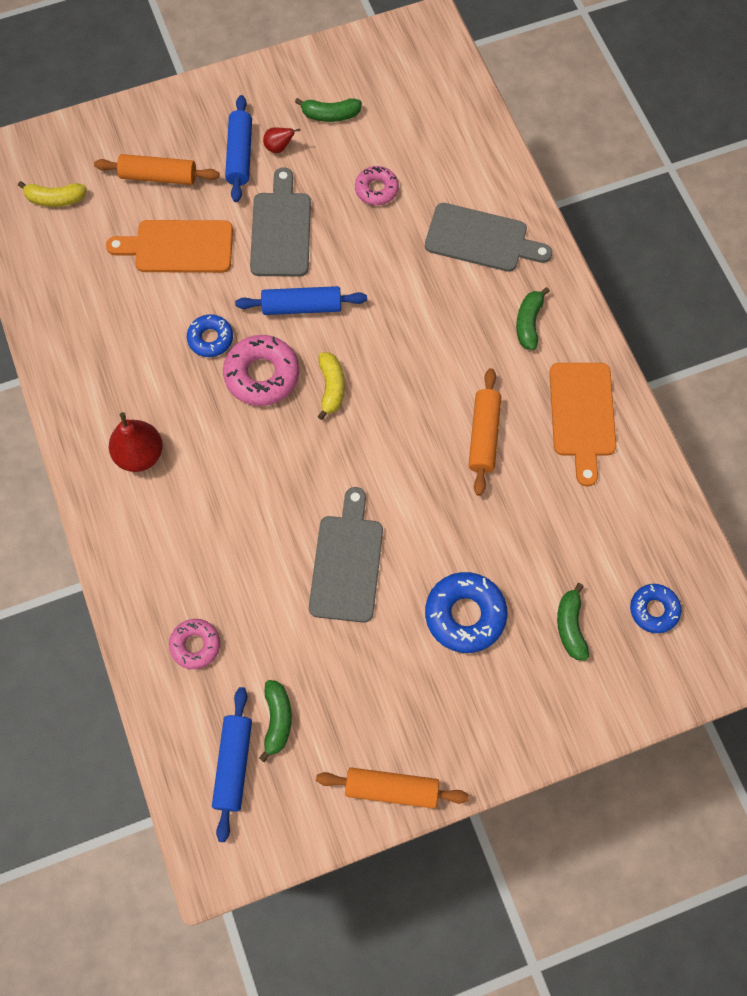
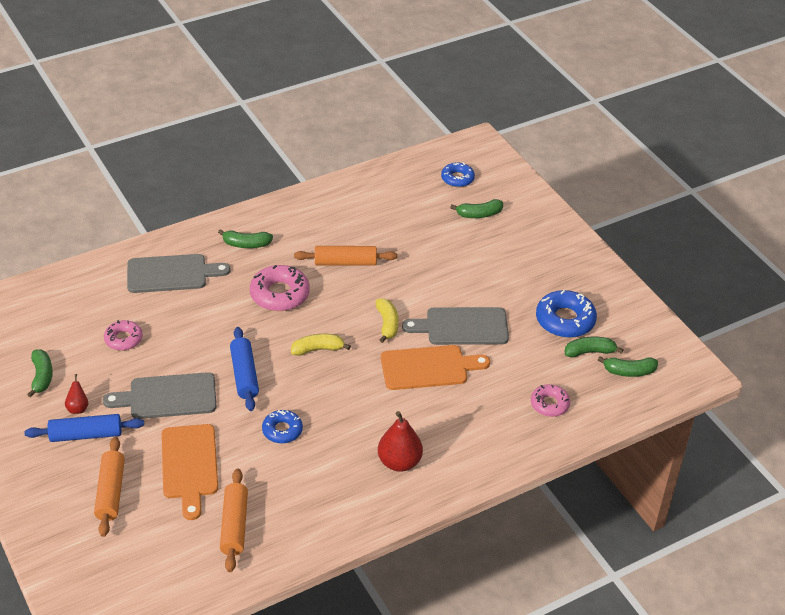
camera: 100 degrees left, 25 degrees down
(55, 199) = (138, 571): yellow banana -> yellow banana (387, 324)
(233, 765) = (629, 371): blue rolling pin -> green banana
(262, 375) = (312, 393): pink donut -> pink donut (279, 294)
(392, 789) = (616, 290): orange rolling pin -> orange rolling pin (234, 525)
(465, 615) = (485, 263): blue donut -> blue donut (565, 320)
(481, 239) = (171, 274): grey cutting board -> grey cutting board turned 75 degrees clockwise
(582, 415) = (320, 214): orange cutting board -> orange cutting board (428, 367)

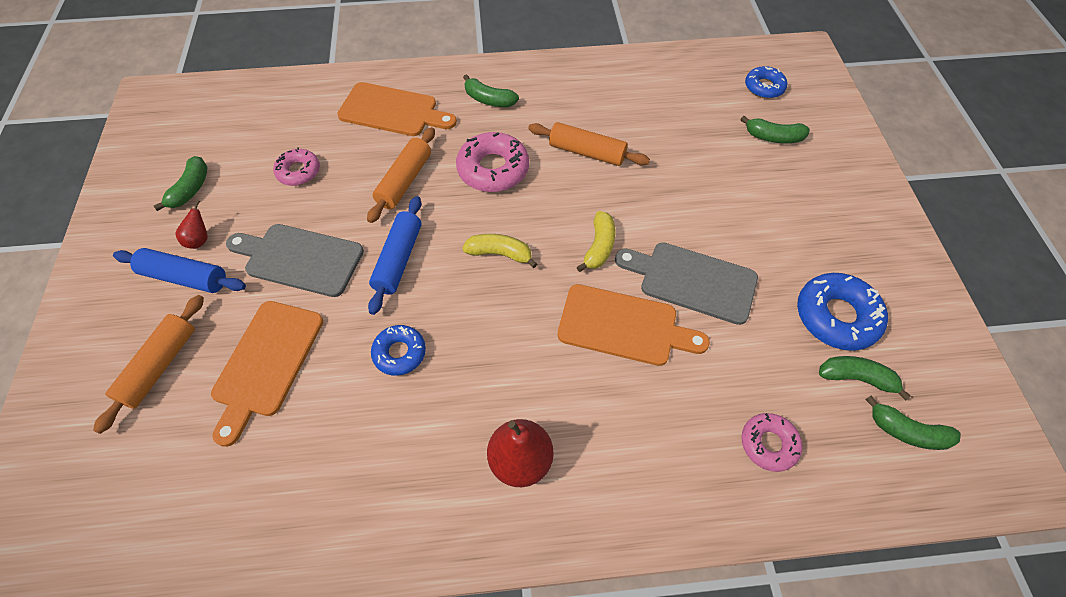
camera: 25 degrees right, 15 degrees up
(171, 274) = (392, 111): grey cutting board -> orange cutting board
(234, 525) = (264, 477): orange rolling pin -> orange rolling pin (405, 181)

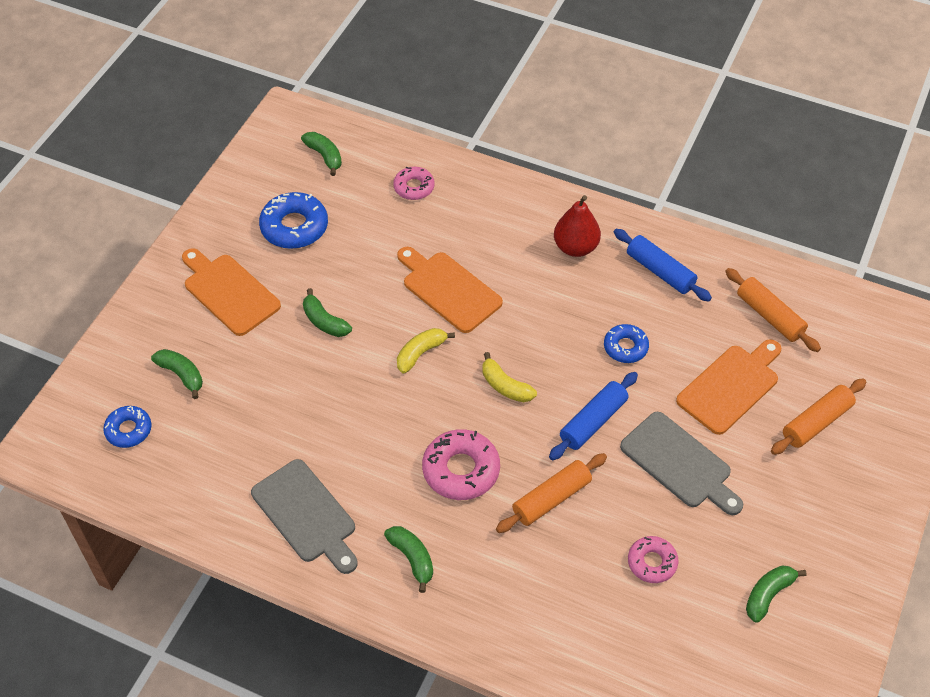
camera: 150 degrees left, 5 degrees down
(185, 277) = (786, 493): blue rolling pin -> blue rolling pin (660, 271)
(199, 240) = (767, 527): red pear -> none
(392, 111) = (522, 596): orange cutting board -> orange cutting board (229, 292)
(586, 152) = (361, 444): orange rolling pin -> orange rolling pin (769, 316)
(692, 281) = (371, 295): grey cutting board -> grey cutting board (306, 515)
(856, 378) = (323, 191): green banana -> green banana (324, 321)

